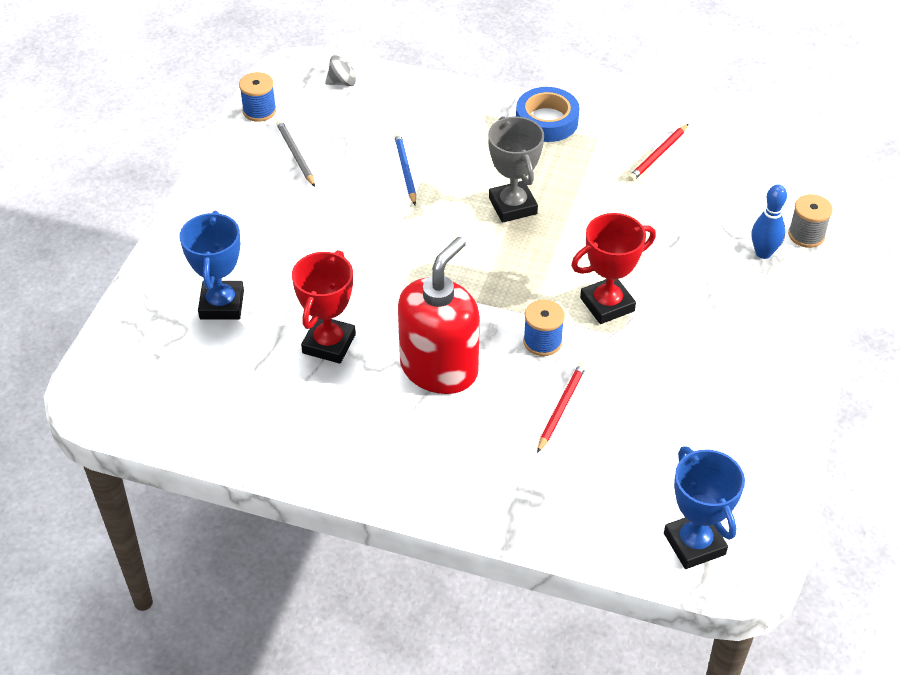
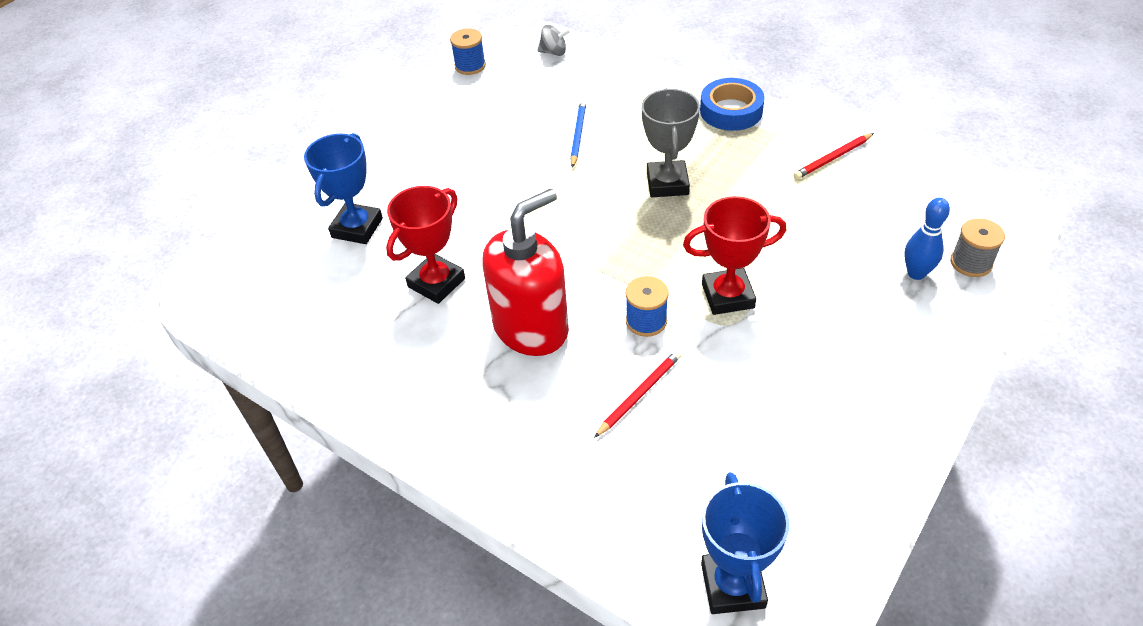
camera: 20 degrees right, 0 degrees up
(295, 155) = (484, 107): grey pencil -> none

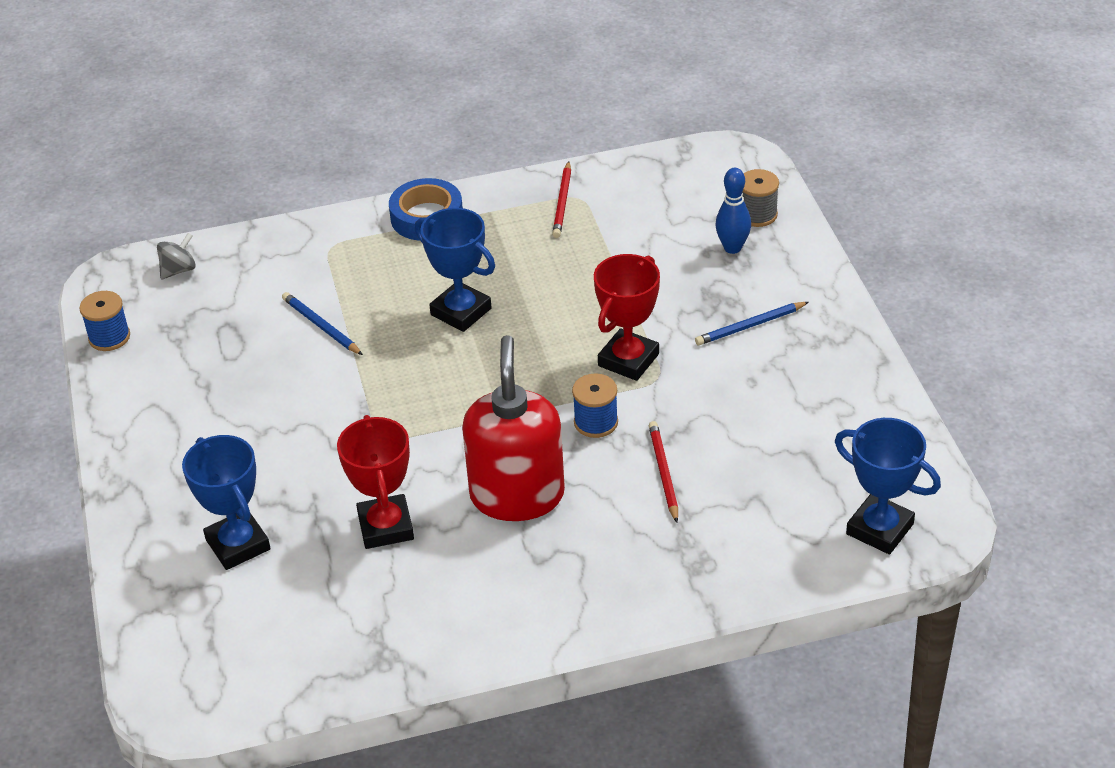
camera: 50 degrees left, 5 degrees down
(667, 183) = (461, 312): grey trophy -> blue trophy
(850, 340) = (750, 326): none -> blue pencil

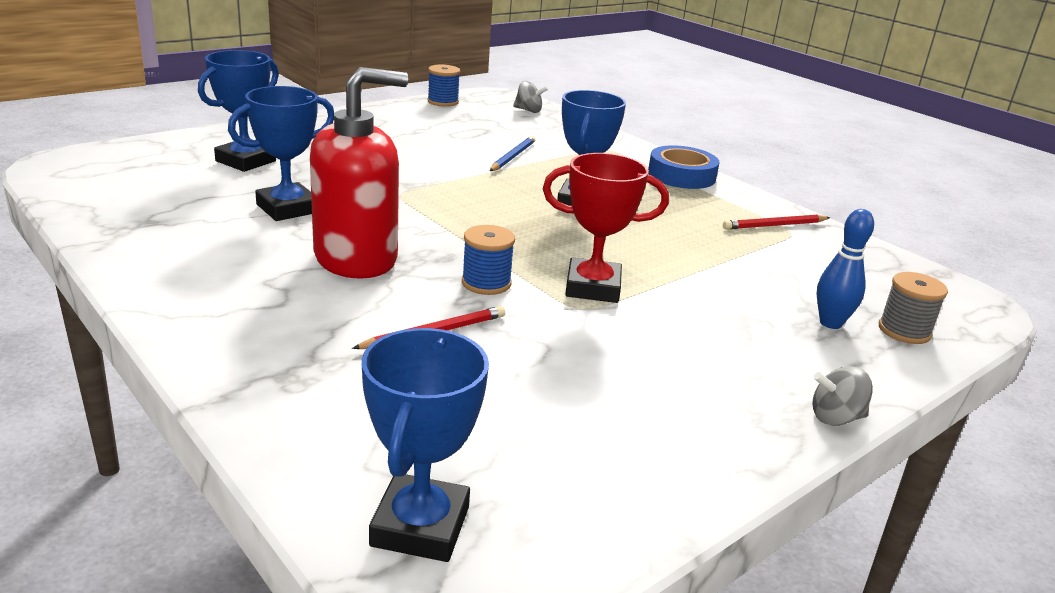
camera: 60 degrees right, 15 degrees down
(385, 527) = (287, 208): red trophy -> blue trophy
(750, 326) = (719, 354): blue pencil -> none
(843, 303) = (835, 418): none -> grey spinning top

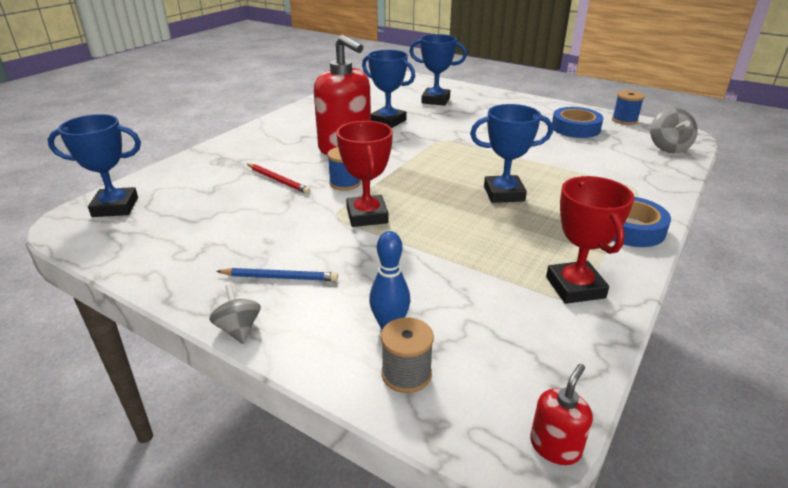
camera: 75 degrees right, 5 degrees up
(440, 125) = (575, 128): none -> blue tape
(512, 157) = (555, 158): blue pencil -> blue pencil (280, 277)
(528, 110) = (668, 148): grey spinning top -> grey spinning top, size x1.51
(775, 225) = (575, 287): red pencil -> red trophy
(977, 292) = (555, 446): none -> red soap dispenser

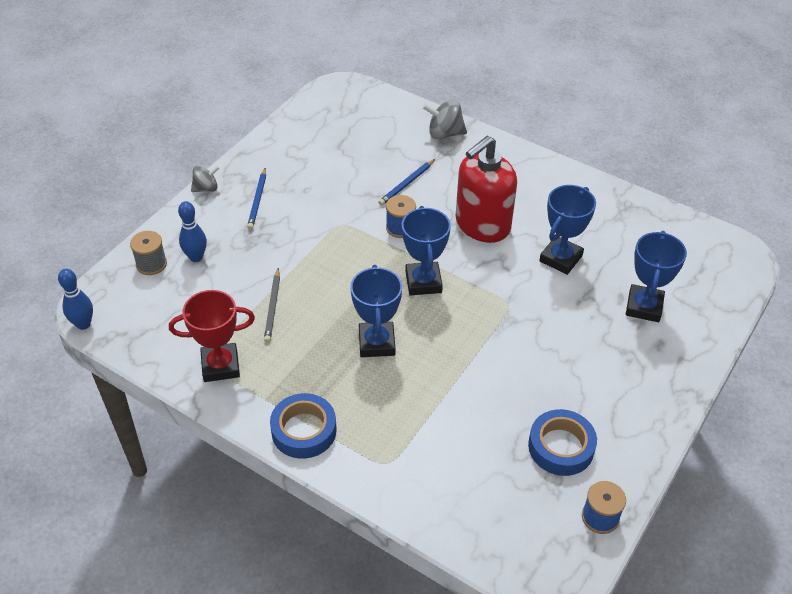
camera: 90 degrees right, 15 degrees up
(115, 207) = (362, 102): blue trophy -> blue trophy (423, 282)
(278, 180) = (406, 184): red pencil -> blue pencil
(367, 216) = (340, 244): red trophy -> none
(471, 255) = (273, 307): none -> grey pencil
(555, 446) = (83, 324): red soap dispenser -> blue bowling pin
(668, 148) = (501, 538): grey spinning top -> grey spinning top (444, 133)

